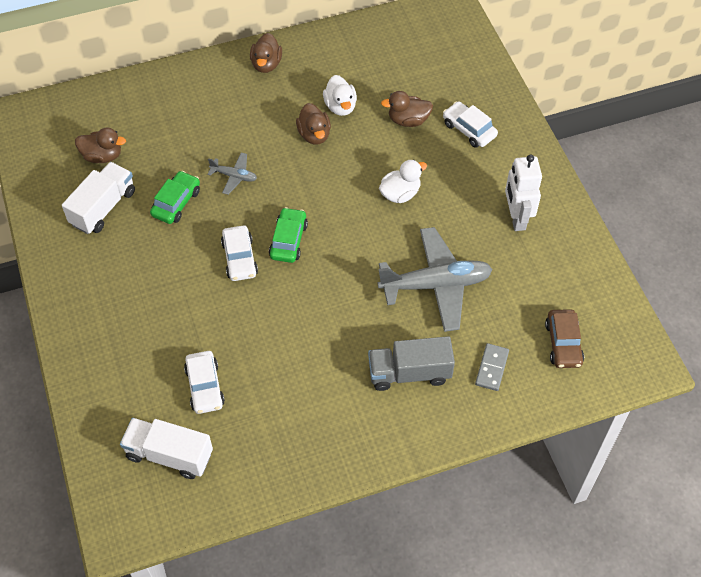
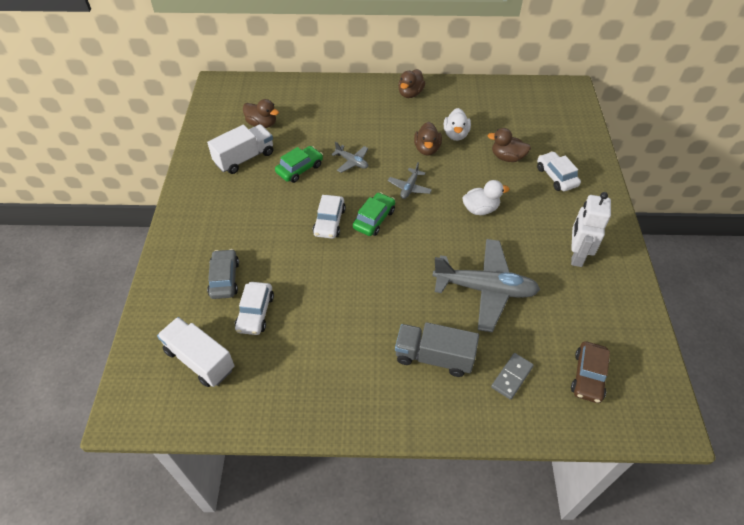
camera: 20 degrees right, 5 degrees down
(152, 360) = (224, 279): none -> grey car
(313, 190) = (409, 187): none -> grey plane

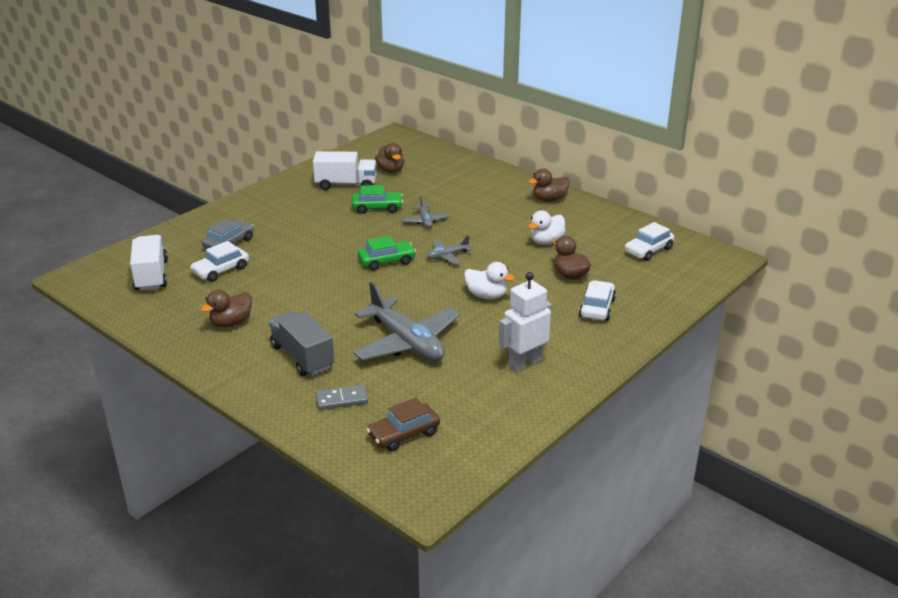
camera: 40 degrees right, 20 degrees down
(329, 222) = (350, 247): white car -> white car (648, 250)
(427, 149) = (503, 239): brown duck -> brown duck (231, 323)

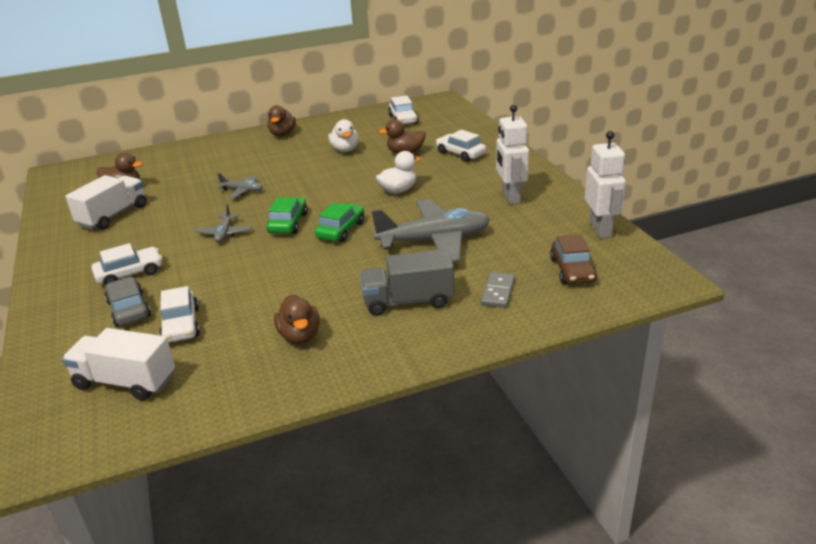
camera: 60 degrees left, 0 degrees up
(272, 225) = (130, 273): none -> white car
(377, 208) = (184, 208): green car -> green car (341, 230)
(447, 256) = (315, 193): grey plane -> grey plane (224, 233)
(496, 436) = (600, 229): none -> white robot

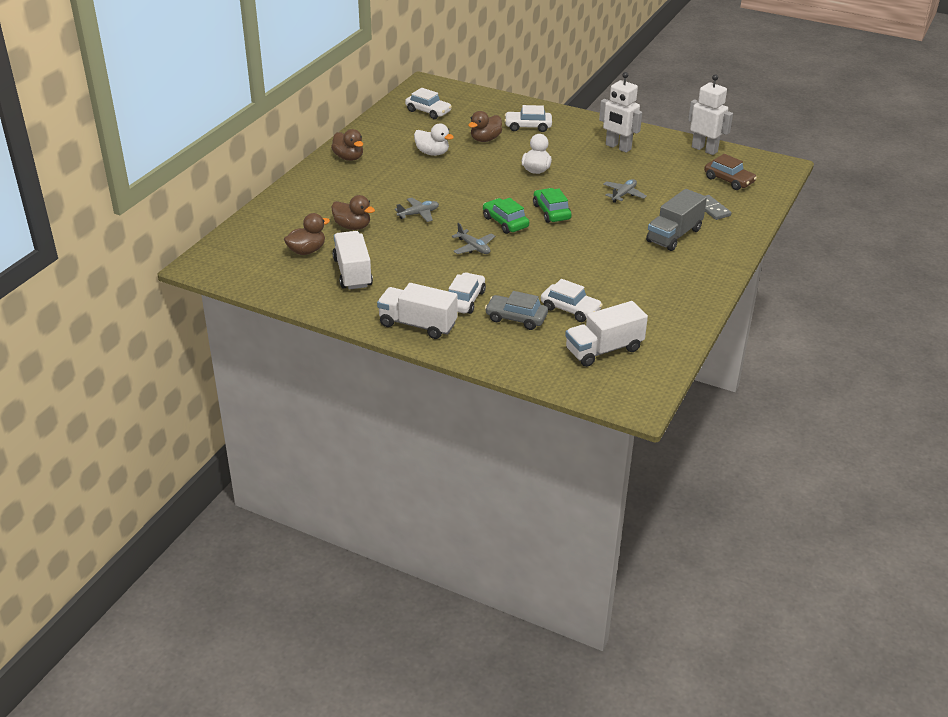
camera: 45 degrees left, 5 degrees up
(62, 276) = (417, 325): none -> white truck
(300, 336) = (651, 280): brown duck -> brown duck (352, 226)
(434, 241) = (623, 194): grey plane -> grey plane, size x0.47

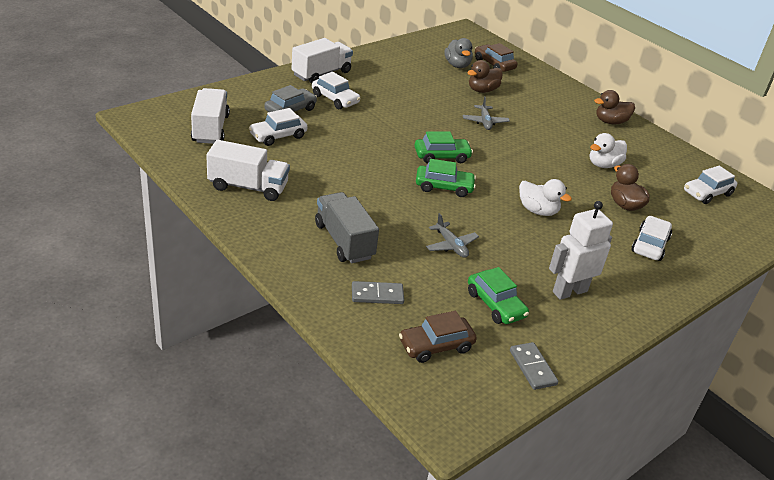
camera: 110 degrees right, 0 degrees up
(282, 231) = (494, 64): none -> brown car
(307, 251) = (457, 65): brown duck -> grey duck
(352, 273) = (412, 72): white truck -> white truck (248, 187)
(473, 247) = (410, 128): grey plane -> none
(665, 168) = (495, 304): none -> green car
(704, 149) = (532, 367): white robot -> grey domino

